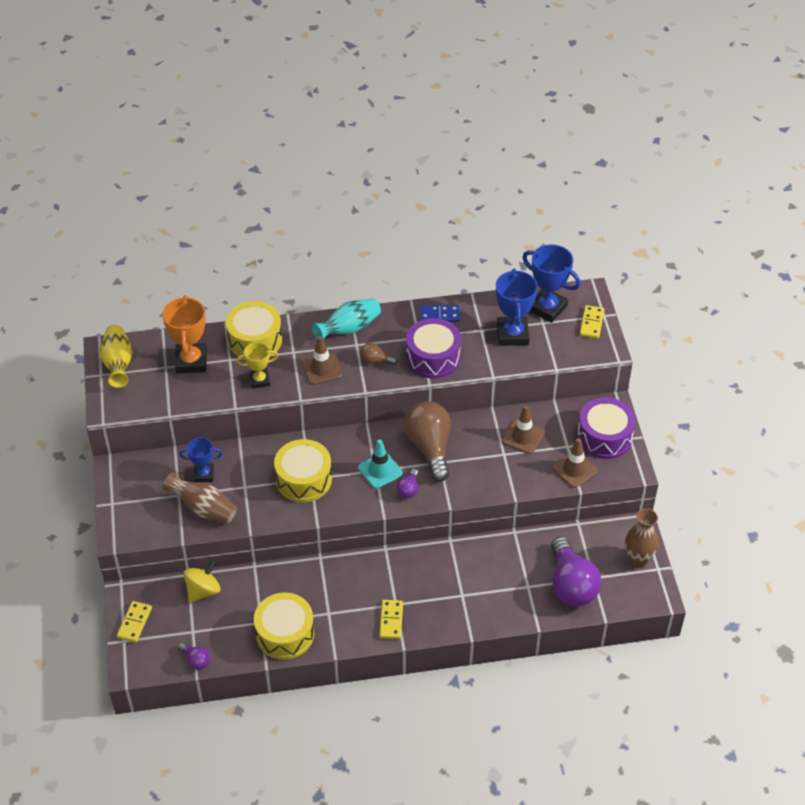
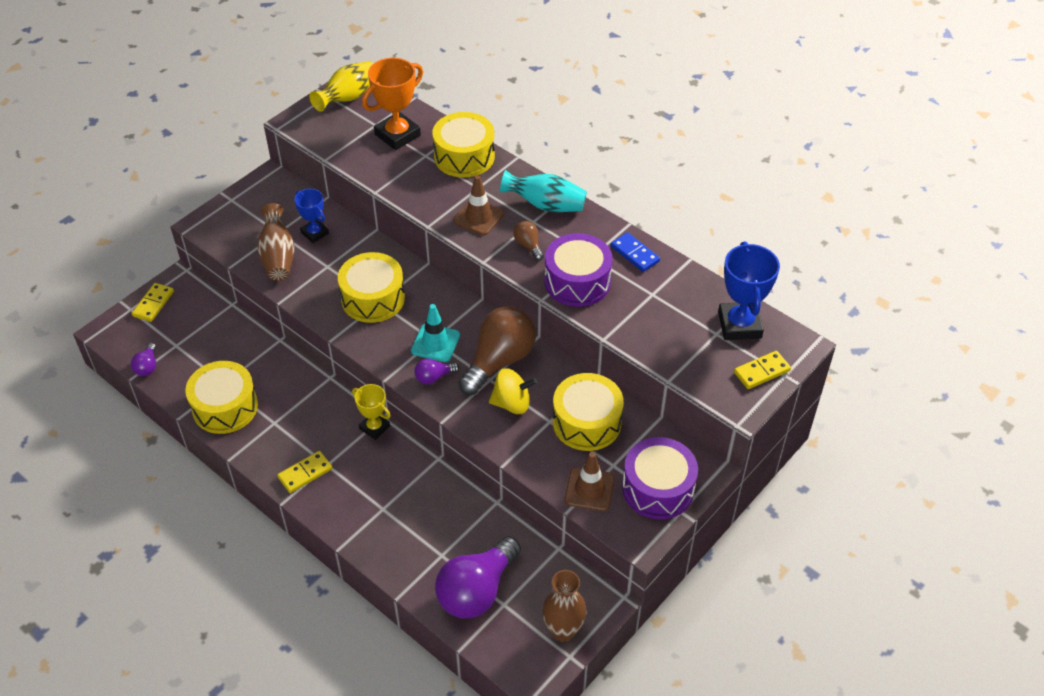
camera: 50 degrees right, 0 degrees up
(134, 623) = (153, 304): yellow domino -> yellow domino turned 45 degrees counterclockwise
(203, 590) = (223, 324): yellow spinning top -> yellow spinning top (512, 403)
(259, 380) = (422, 187): yellow trophy -> yellow trophy (374, 427)
(512, 334) = (673, 320): blue trophy -> none
(523, 437) = (586, 422): brown traffic cone -> yellow drum

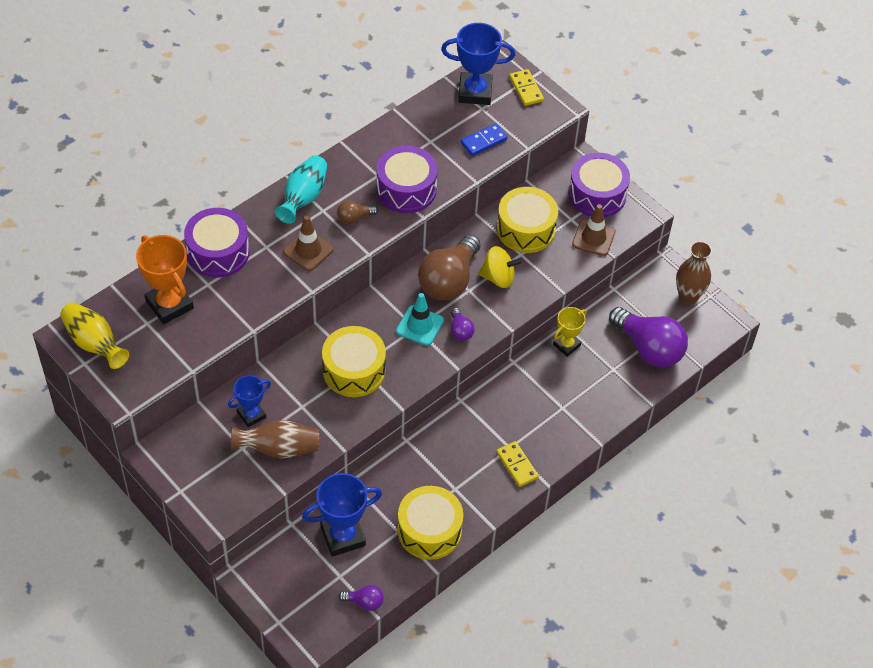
camera: 85 degrees left, 5 degrees up
(153, 304) = (275, 599): yellow domino -> none
(218, 342) = (343, 536): none -> blue trophy
(374, 427) = (472, 407): yellow trophy -> yellow trophy (566, 345)
(464, 156) = (218, 252): yellow drum -> purple drum
(499, 361) = (449, 281): brown light bulb -> brown light bulb turned 105 degrees counterclockwise
(512, 403) = (498, 277): yellow spinning top -> yellow spinning top turned 90 degrees clockwise
(635, 254) = (380, 144): blue domino -> blue domino (483, 141)

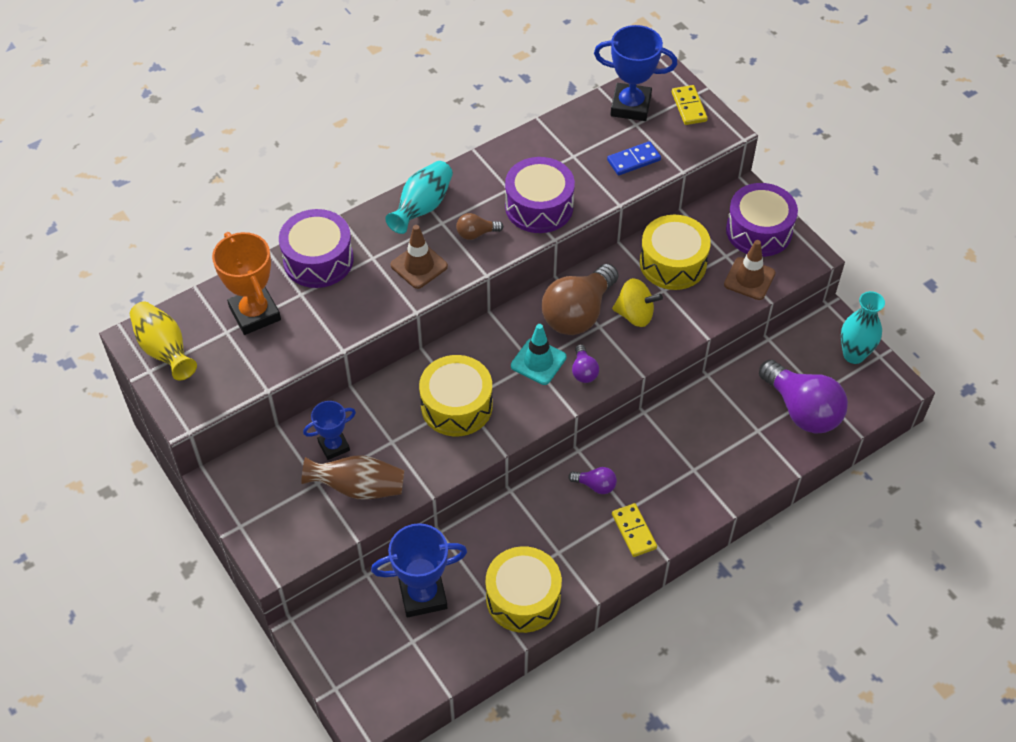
camera: 10 degrees right, 0 degrees up
(364, 602) = (436, 675): purple light bulb -> purple light bulb (595, 485)
(566, 345) = (707, 398): yellow trophy -> none
(688, 296) = (854, 355): brown vase -> turquoise vase

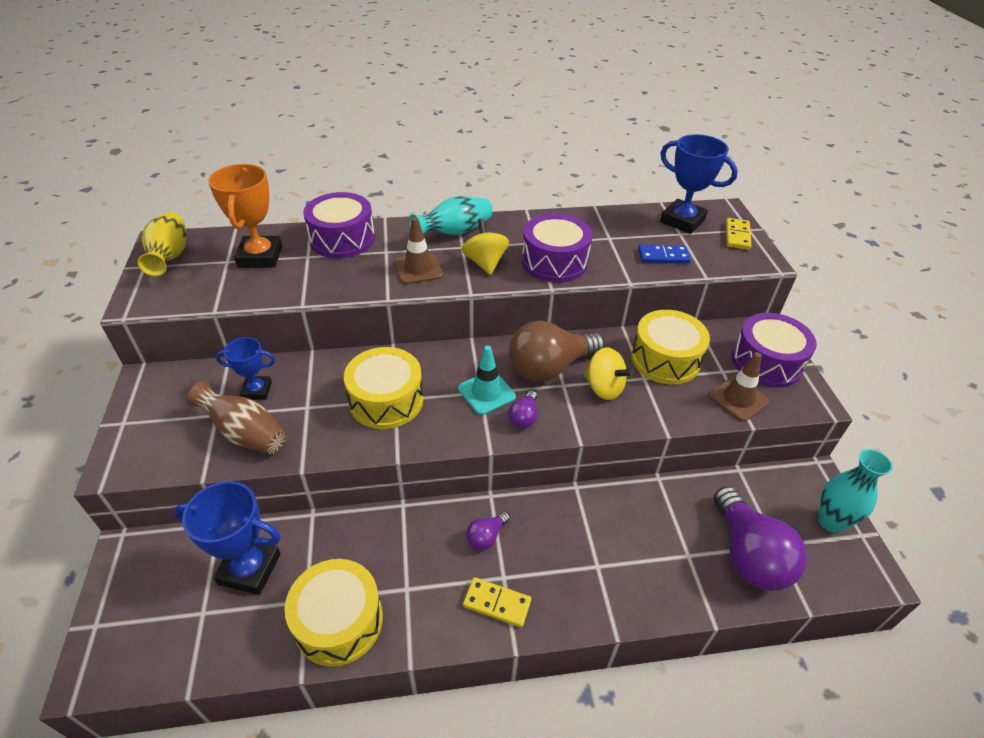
camera: 25 degrees right, 10 degrees down
(476, 233) = (485, 263): brown light bulb -> yellow spinning top
(595, 485) = (486, 537): purple light bulb -> purple light bulb turned 90 degrees clockwise
(633, 531) = (497, 603): yellow domino -> yellow domino turned 75 degrees counterclockwise

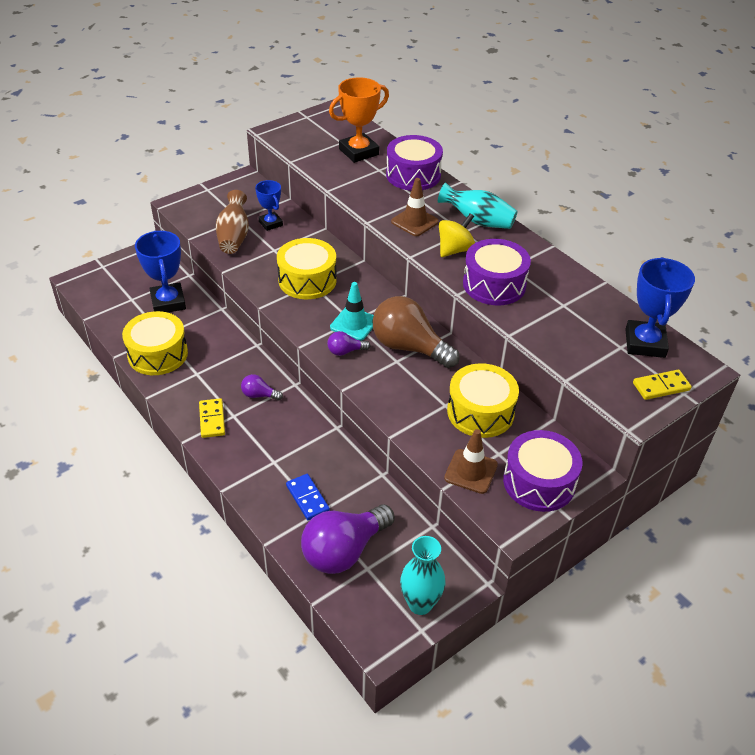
camera: 60 degrees right, 0 degrees up
(170, 257) = (324, 120): yellow vase -> none
(604, 388) = (412, 384): yellow spinning top -> none
(663, 256) = (570, 345): blue domino -> blue domino (307, 498)

